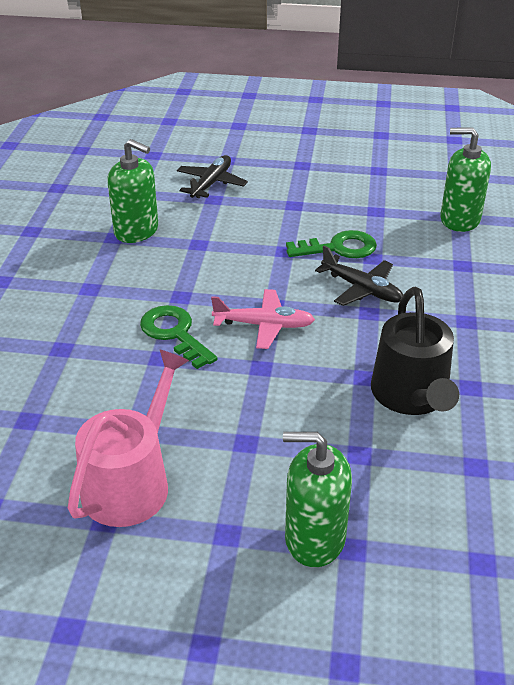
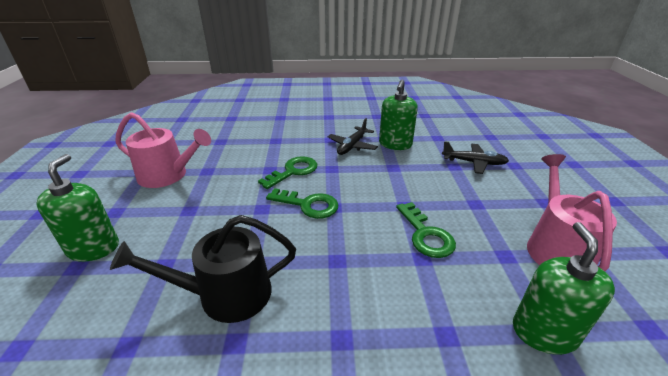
camera: 80 degrees right, 5 degrees down
(263, 325) = (308, 205): pink plane -> green key
(361, 289) = (370, 253): black plane -> black plane (352, 146)
(369, 182) = (556, 247): none -> pink watering can

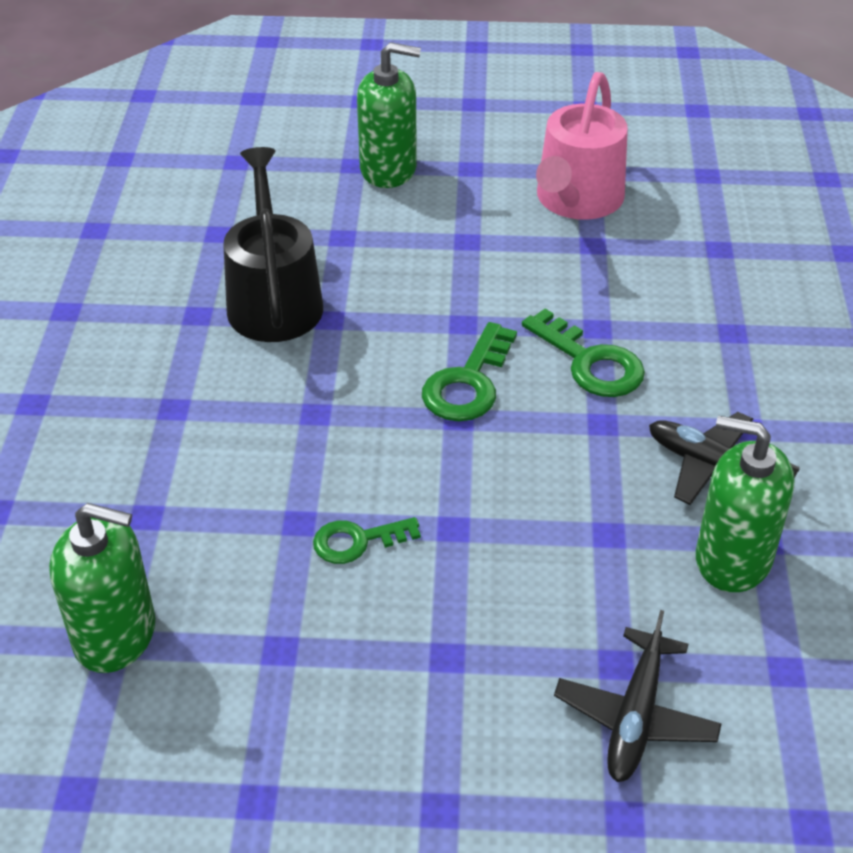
camera: 95 degrees right, 10 degrees up
(426, 235) = (357, 541): green key -> green key, size x0.66
(556, 247) = (284, 748): pink watering can -> none

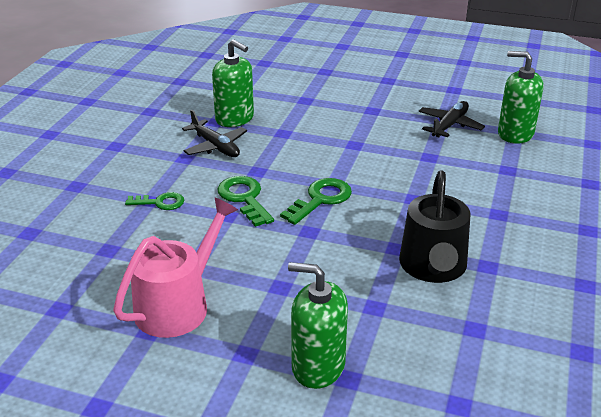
camera: 165 degrees left, 10 degrees down
(357, 541) = (401, 146): green key -> green key (160, 202)
(636, 716) = (306, 88): black plane -> black plane (449, 125)

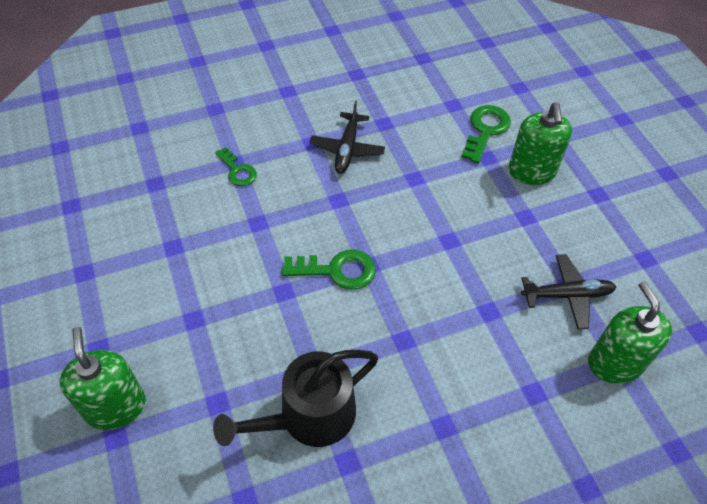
camera: 50 degrees right, 20 degrees up
(178, 305) = (123, 269): pink watering can -> none
(234, 118) = (402, 132): green soap dispenser -> green soap dispenser (531, 171)
(244, 198) = (290, 218): green key -> green key (485, 130)

